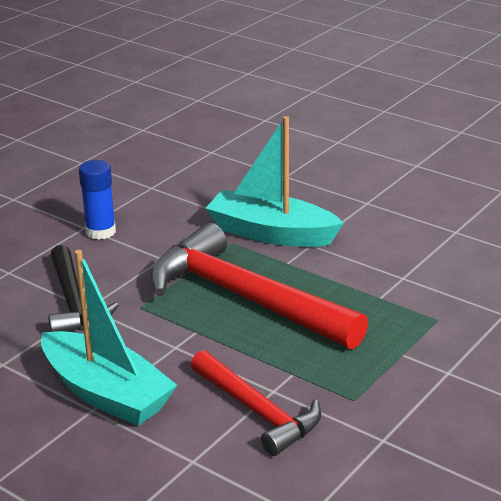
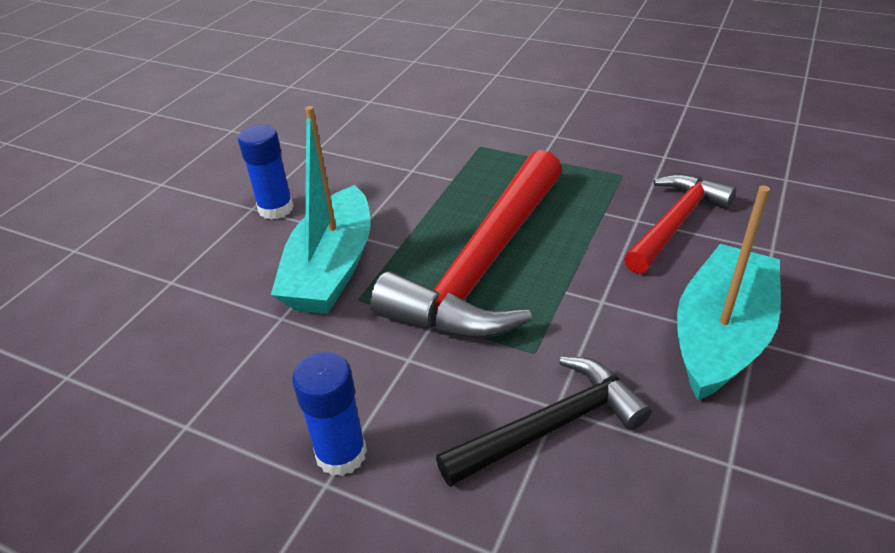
camera: 100 degrees left, 10 degrees up
(361, 212) = (276, 209): none -> blue glue stick

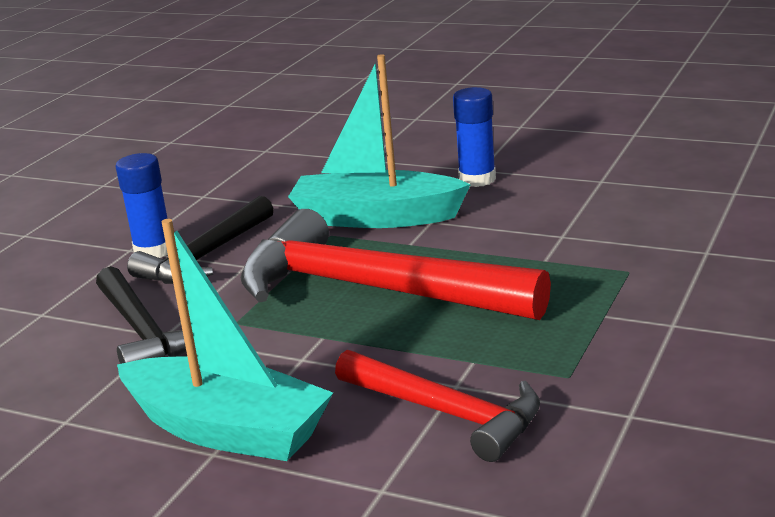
camera: 90 degrees right, 15 degrees down
(376, 397) = (206, 256): none -> black hammer

